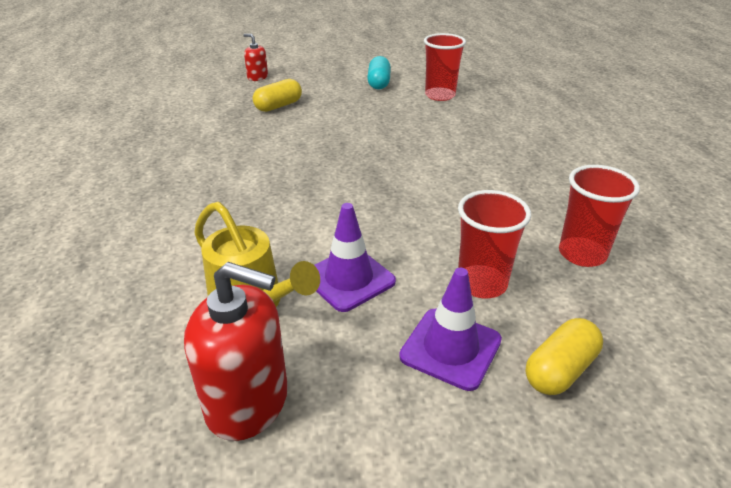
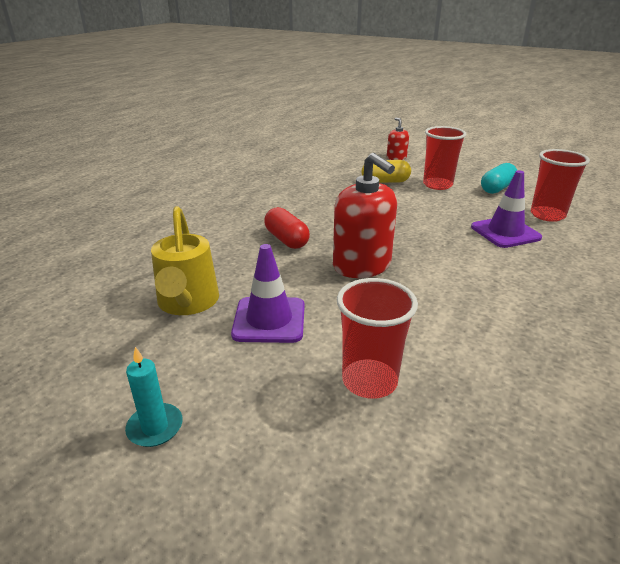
camera: 40 degrees right, 5 degrees down
(248, 401) = (102, 361): red soap dispenser -> red soap dispenser (362, 265)
(262, 199) = (286, 239): none -> red capsule
(381, 418) = (155, 427): none -> turquoise candle
(450, 348) = (272, 414): purple traffic cone -> purple traffic cone (505, 232)
(559, 370) = (339, 495): yellow capsule -> none
(582, 254) = (514, 412): red cup -> red cup (437, 185)

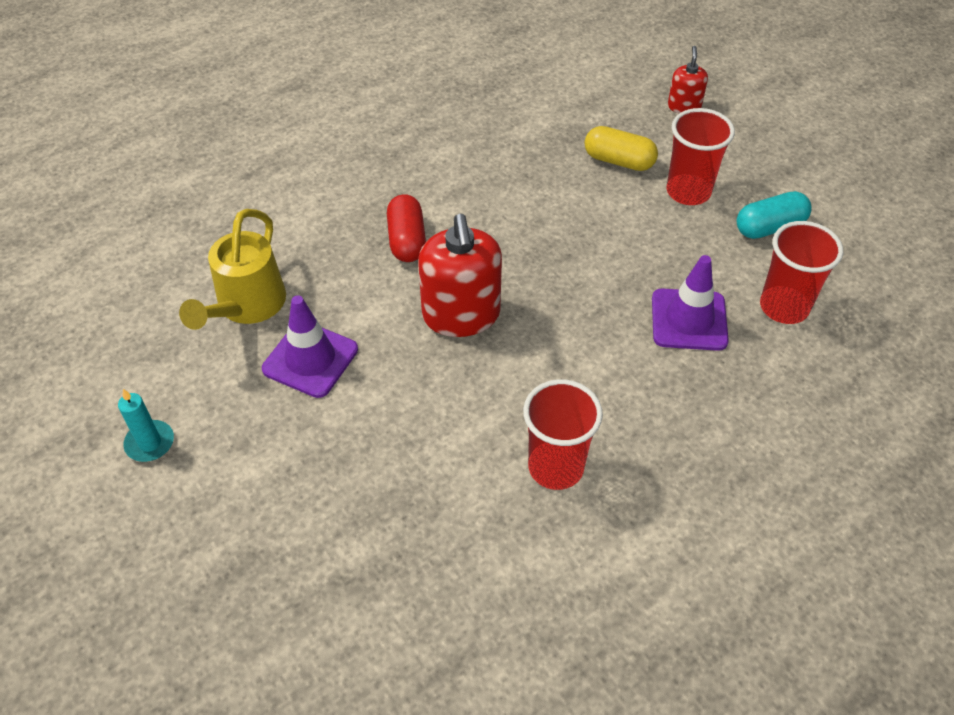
camera: 25 degrees right, 20 degrees up
(369, 381) = (351, 470): red cup -> red cup (555, 467)

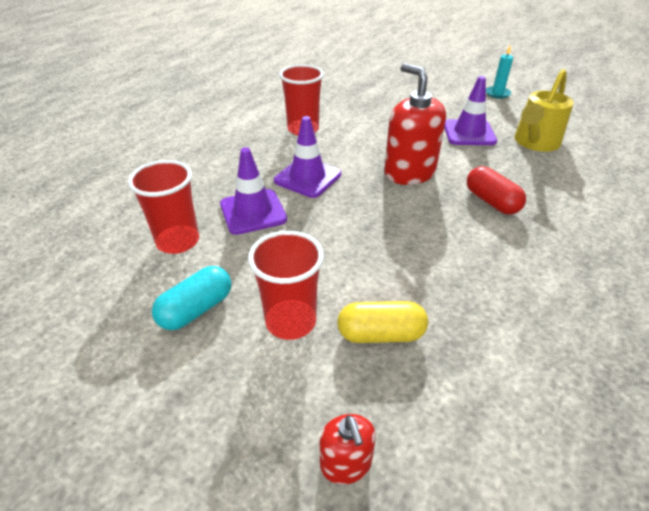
camera: 155 degrees right, 10 degrees down
(246, 306) = (534, 143): yellow watering can -> yellow watering can turned 135 degrees counterclockwise
(599, 353) = (307, 178): none -> purple traffic cone

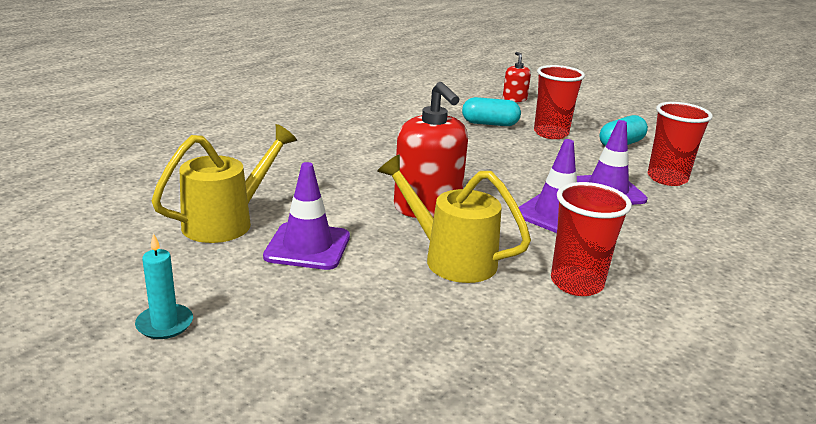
camera: 175 degrees left, 15 degrees down
(379, 135) = (451, 258): none -> yellow watering can
(380, 334) = (490, 124): yellow capsule -> turquoise capsule
(491, 202) = (353, 172): red capsule -> none

